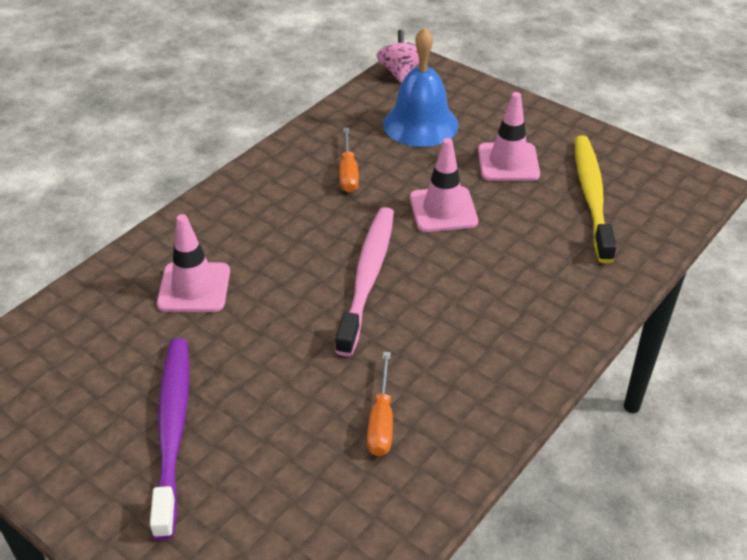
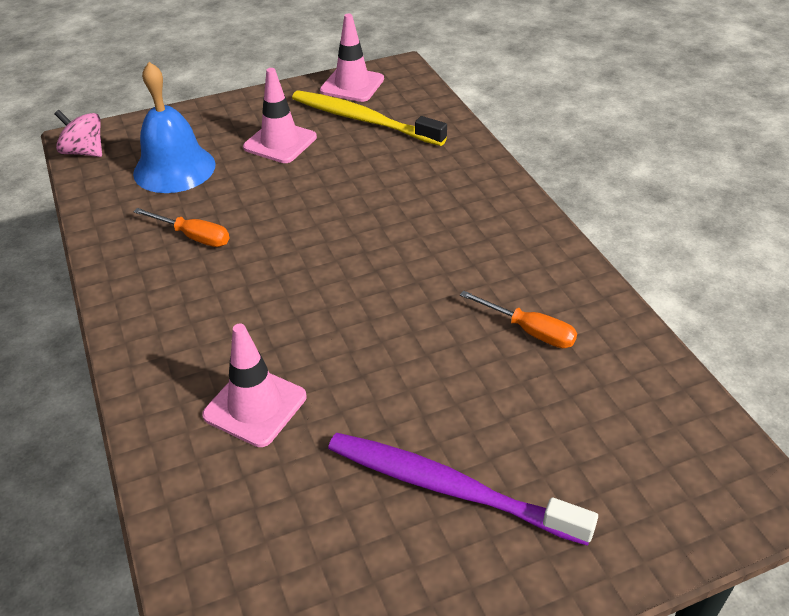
camera: 60 degrees left, 0 degrees up
(367, 278) = (349, 276): pink toothbrush -> none
(443, 210) = (303, 199): pink traffic cone -> pink traffic cone (352, 85)

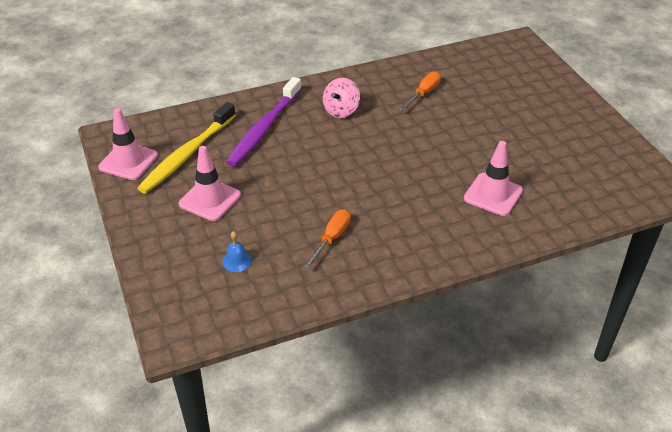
camera: 90 degrees left, 0 degrees up
(84, 152) = (197, 329): pink spinning top -> pink spinning top (341, 110)
(174, 168) = (237, 261): blue bell -> blue bell, size x0.42
(450, 488) = (535, 125): purple toothbrush -> purple toothbrush (264, 128)

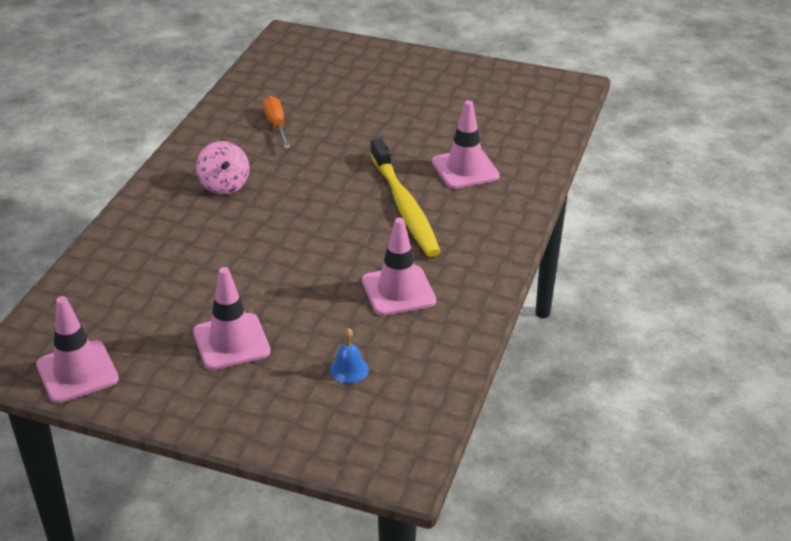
camera: 50 degrees left, 5 degrees down
(187, 154) = (134, 321): yellow toothbrush -> yellow toothbrush (404, 206)
(264, 128) = (174, 247): purple toothbrush -> none
(332, 238) = (398, 291): orange screwdriver -> pink traffic cone

